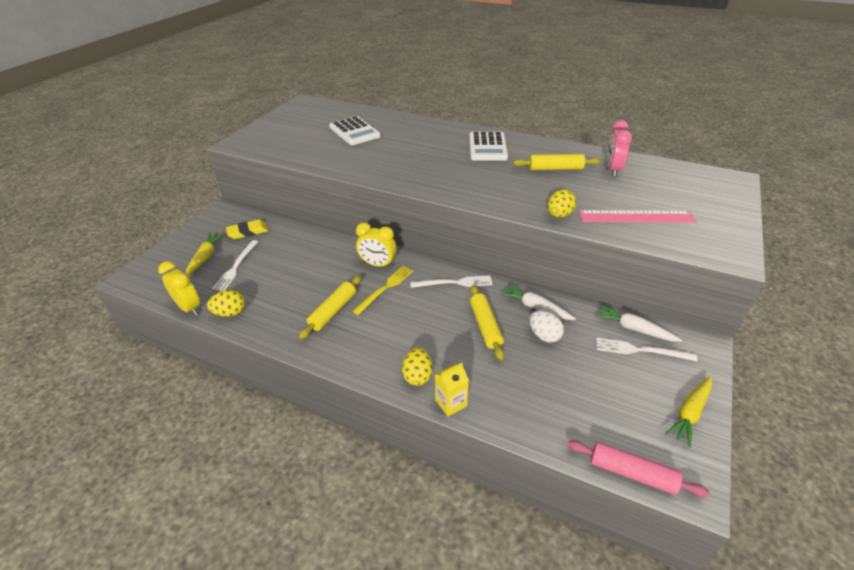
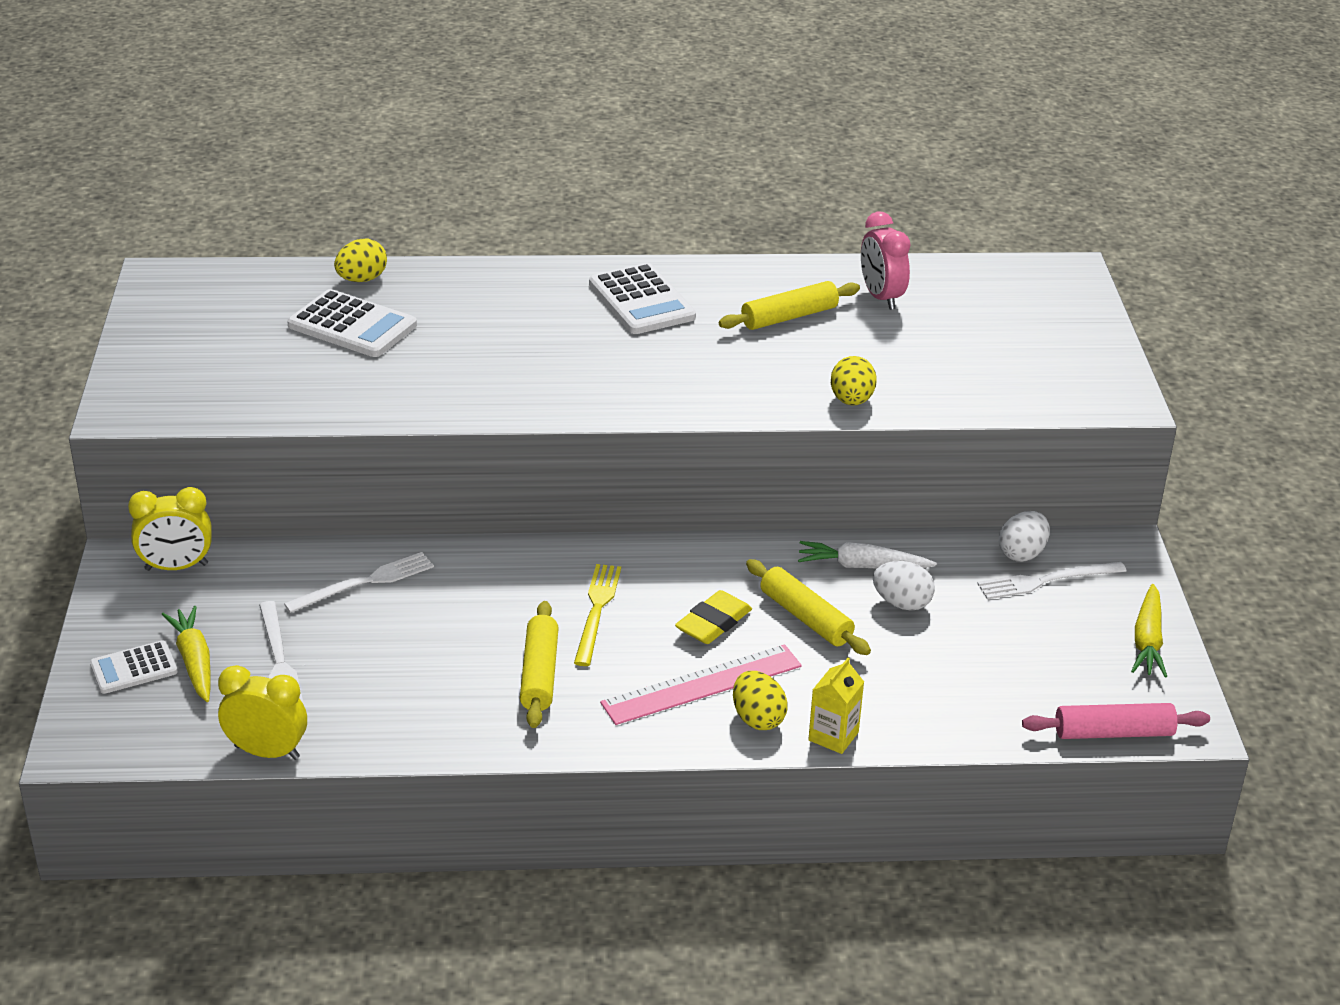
camera: 30 degrees left, 5 degrees down
(182, 252) = (134, 668): none -> white calculator
(230, 313) = (356, 735): yellow egg -> yellow egg (362, 279)
(248, 232) = (229, 591): yellow eraser -> yellow eraser (713, 623)
(378, 264) = (548, 576): yellow clock -> yellow clock (176, 567)
(454, 283) = (706, 567): white fork -> white fork (365, 582)
(634, 329) = (1022, 553): white carrot -> white egg
(636, 217) = (965, 373): pink ruler -> pink ruler (702, 685)

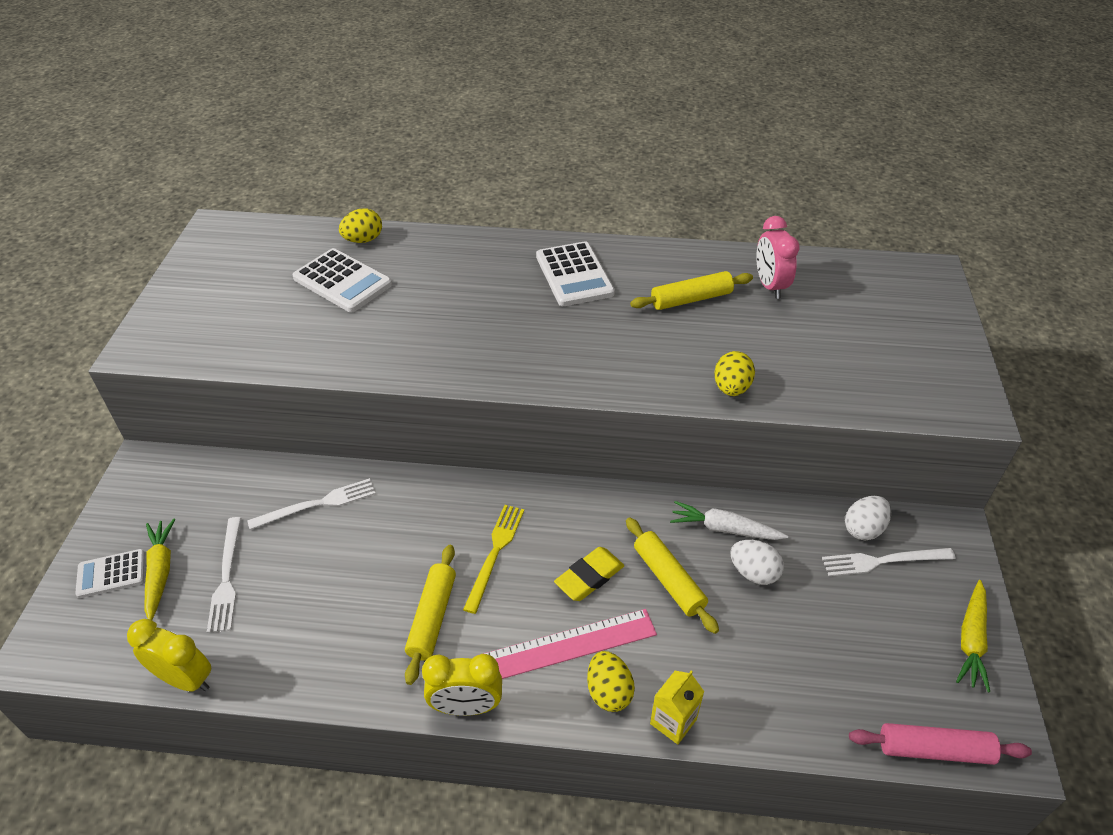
camera: 10 degrees right, 10 degrees up
(176, 567) = (179, 474): yellow clock -> yellow clock (466, 706)

